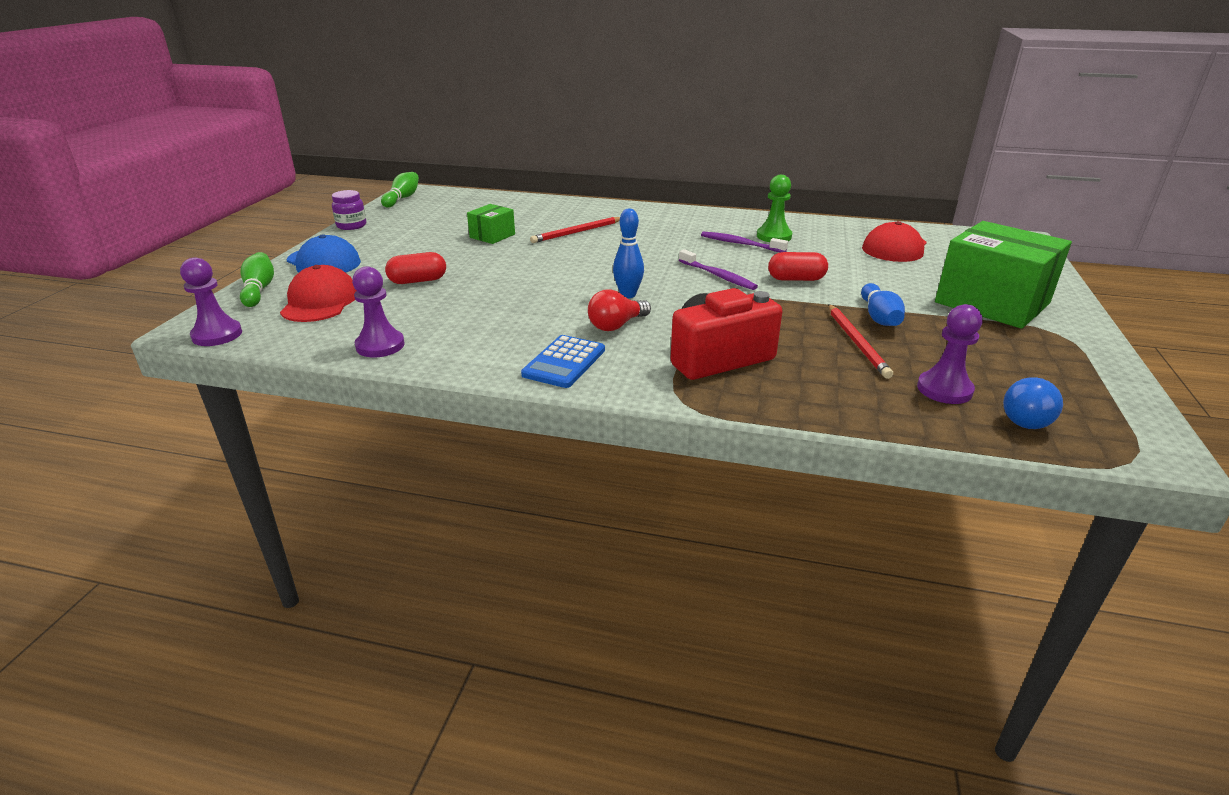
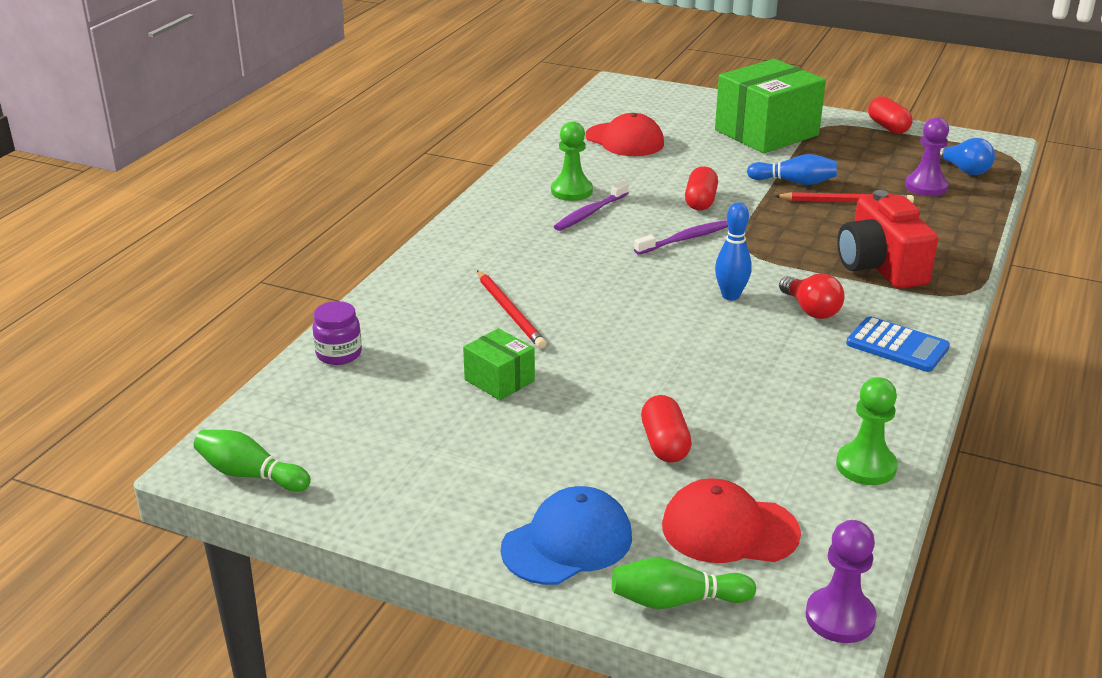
camera: 80 degrees left, 0 degrees up
(351, 226) = (390, 527): purple jar -> purple jar (339, 354)
(380, 345) = (866, 466): purple pawn -> green pawn
(1107, 370) = (888, 127): none -> red capsule

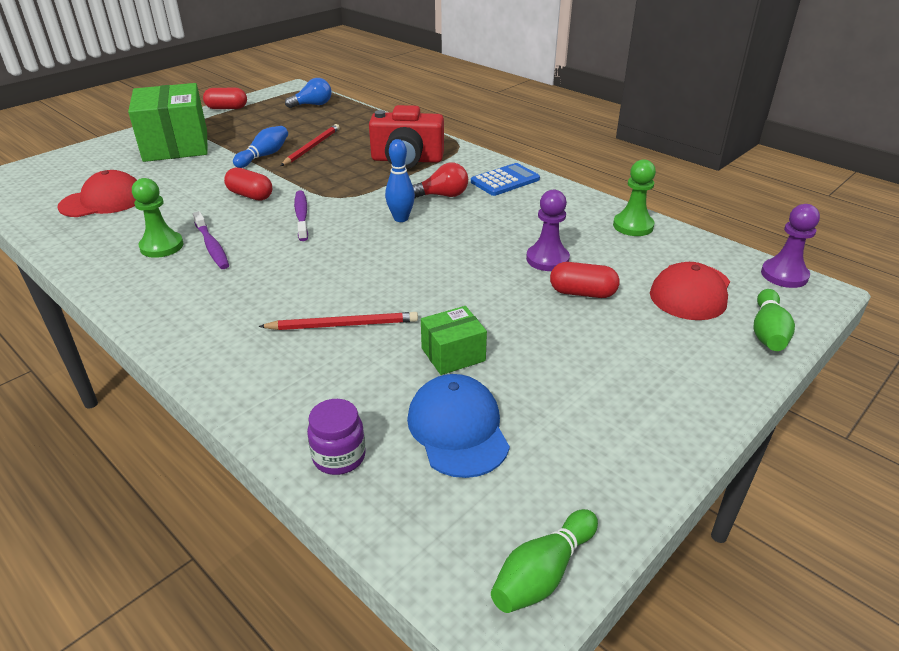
camera: 70 degrees left, 5 degrees up
(567, 542) = (696, 367): blue cap -> blue cap (458, 429)
(926, 187) = (321, 120): purple pawn -> purple pawn (547, 259)

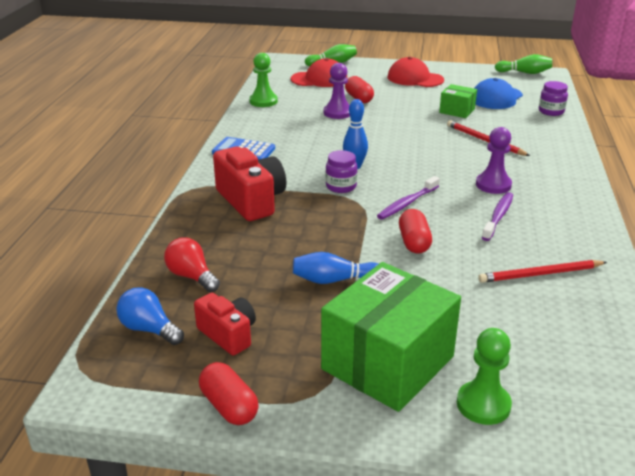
camera: 125 degrees left, 5 degrees down
(103, 201) = (543, 318): red cap -> red cap (415, 78)
(162, 246) = (533, 237): green pawn -> green pawn (483, 404)
(274, 119) = (228, 334): none -> red camera
(312, 147) = (280, 262): red pencil -> red pencil (540, 274)
(374, 199) = (341, 186): none -> purple jar
(442, 195) = (299, 164): red light bulb -> red light bulb (191, 276)
(784, 275) = (273, 65): purple pawn -> purple pawn (493, 185)

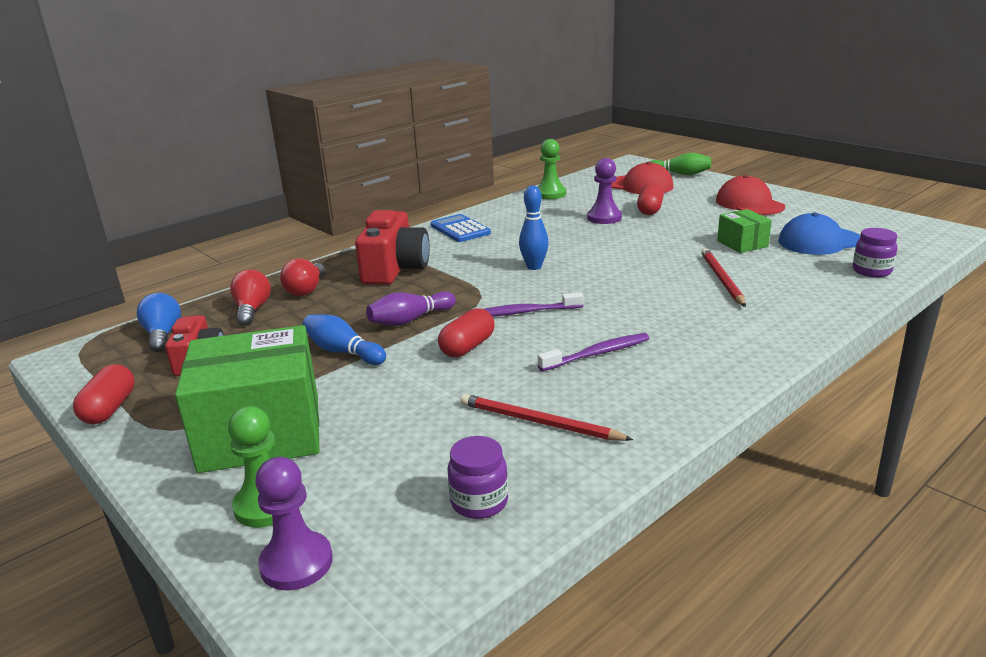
camera: 40 degrees right, 5 degrees down
(207, 243) = (306, 290): none -> red light bulb
(339, 237) = (410, 320): none -> purple bowling pin
(341, 186) = (489, 280): purple jar -> purple jar (479, 502)
(493, 185) = (649, 323): purple pawn -> purple pawn (296, 563)
(524, 73) = (912, 224): green bowling pin -> none

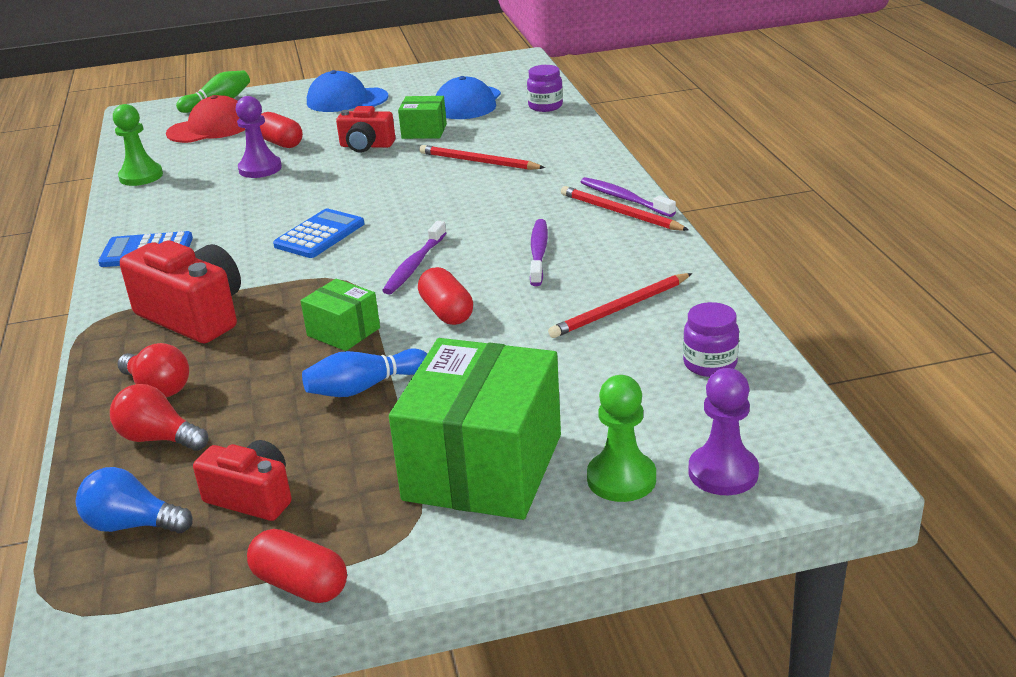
camera: 60 degrees left, 5 degrees up
(410, 320) = (343, 332): purple bowling pin -> green box
(534, 267) = (319, 235): blue bowling pin -> blue calculator
(686, 234) = (366, 146): none -> red camera
(716, 368) = (620, 213): none -> red pencil
(746, 362) = (624, 199): none -> purple toothbrush
(749, 204) = (347, 100): red cap -> blue cap

